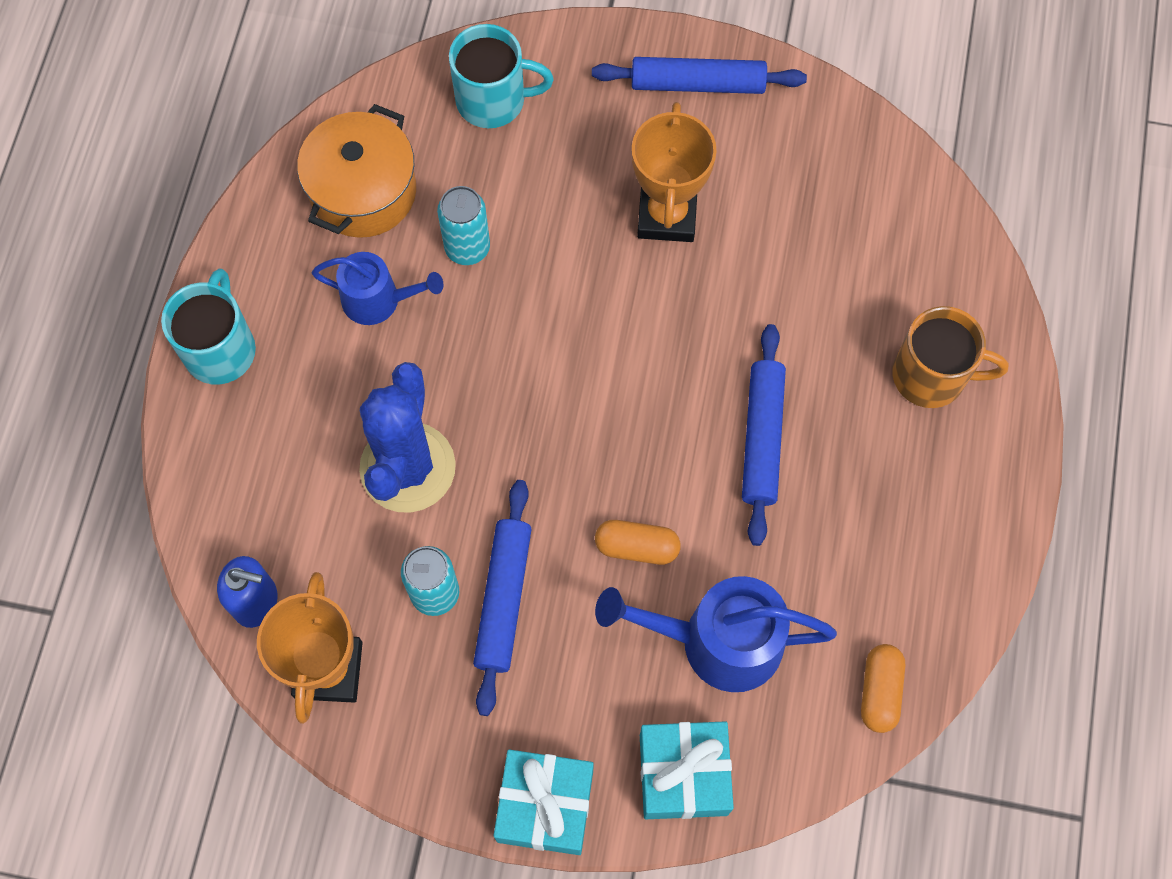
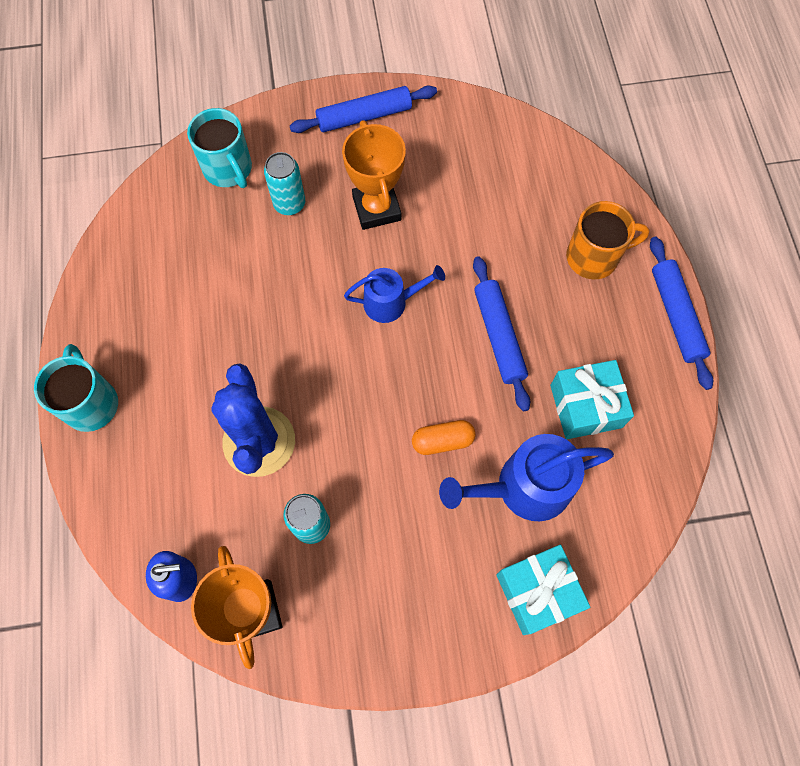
camera: 20 degrees left, 0 degrees up
(363, 192) = (158, 259): orange pot -> none
(378, 300) = (195, 330): blue watering can -> blue watering can (391, 302)
(467, 248) = (246, 274): turquoise can -> turquoise can (289, 204)
(493, 100) = (228, 169): turquoise mug -> turquoise mug turned 75 degrees clockwise
(503, 599) = (362, 512): blue rolling pin -> blue rolling pin (675, 316)
(545, 806) = (449, 653): turquoise gift -> turquoise gift (585, 406)
(879, 691) = (647, 482): orange capsule -> none

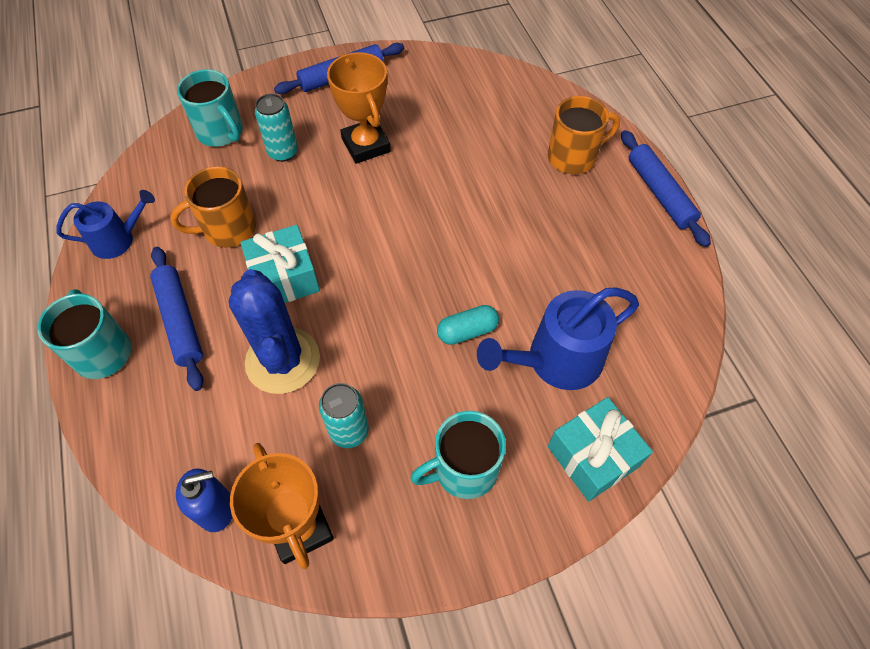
camera: 10 degrees left, 10 degrees down
(223, 287) = (228, 229): none -> orange mug
(391, 302) = (393, 219): blue watering can -> blue watering can (118, 240)
(412, 582) = (464, 469): none -> turquoise mug
(442, 441) = (467, 331): orange capsule -> turquoise capsule
(499, 336) = (502, 233): blue rolling pin -> blue rolling pin (180, 321)
(585, 406) = (597, 280): turquoise gift -> turquoise gift (284, 278)

